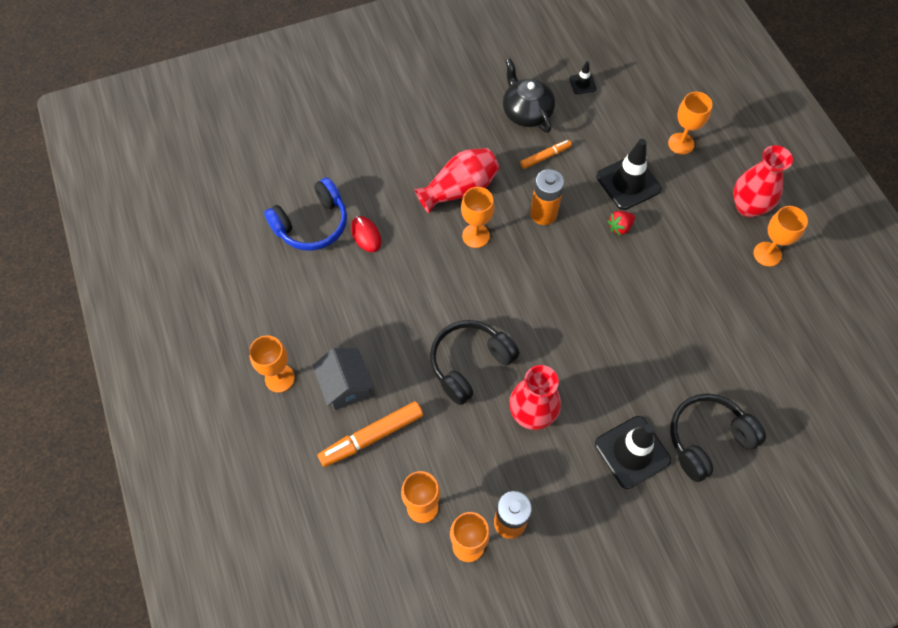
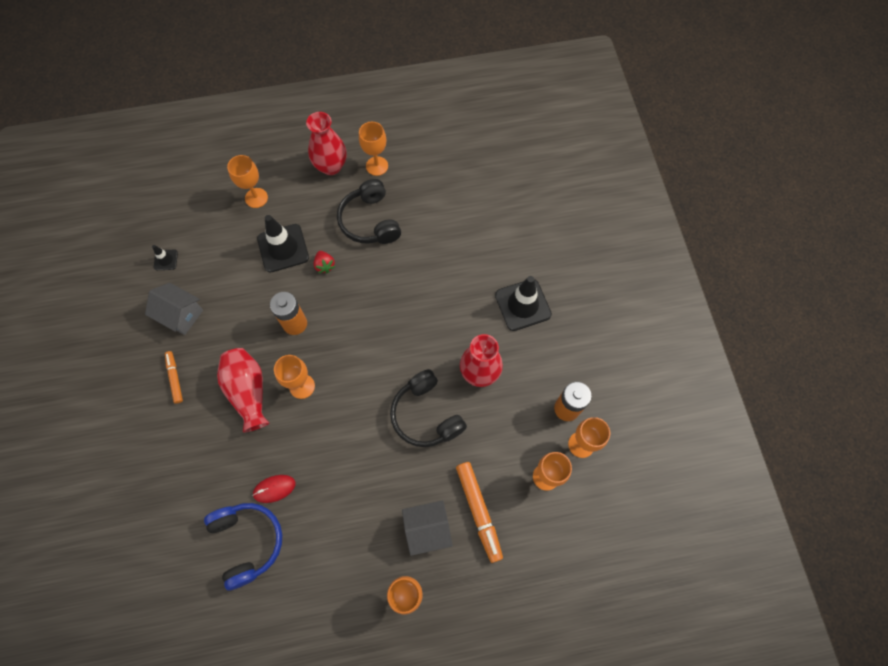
camera: 80 degrees left, 5 degrees up
(526, 112) = (181, 315): black teapot -> grey house
(545, 156) = (235, 309): orange marker -> orange marker (175, 378)
(707, 439) = (520, 250): black headphones -> black headphones (370, 221)

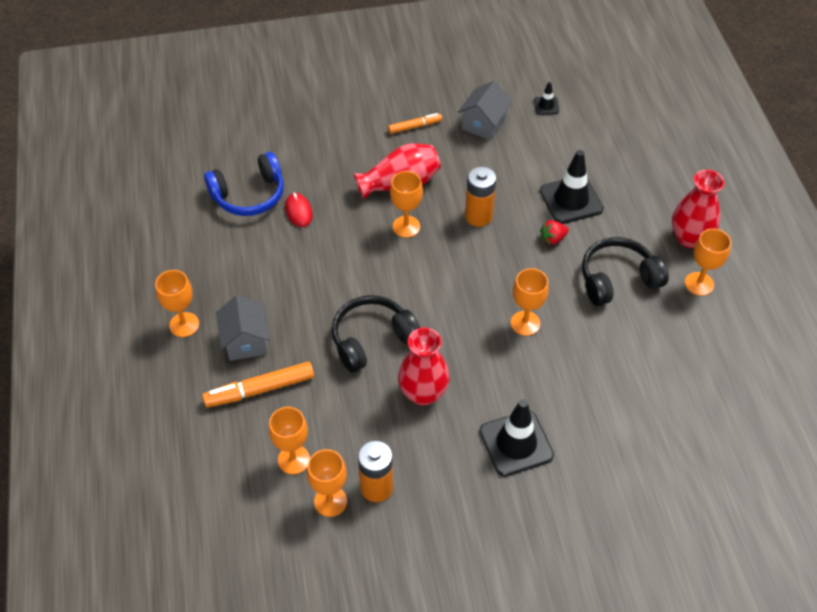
camera: 90 degrees right, 15 degrees down
(256, 198) = (633, 172): orange goblet -> orange goblet (525, 323)

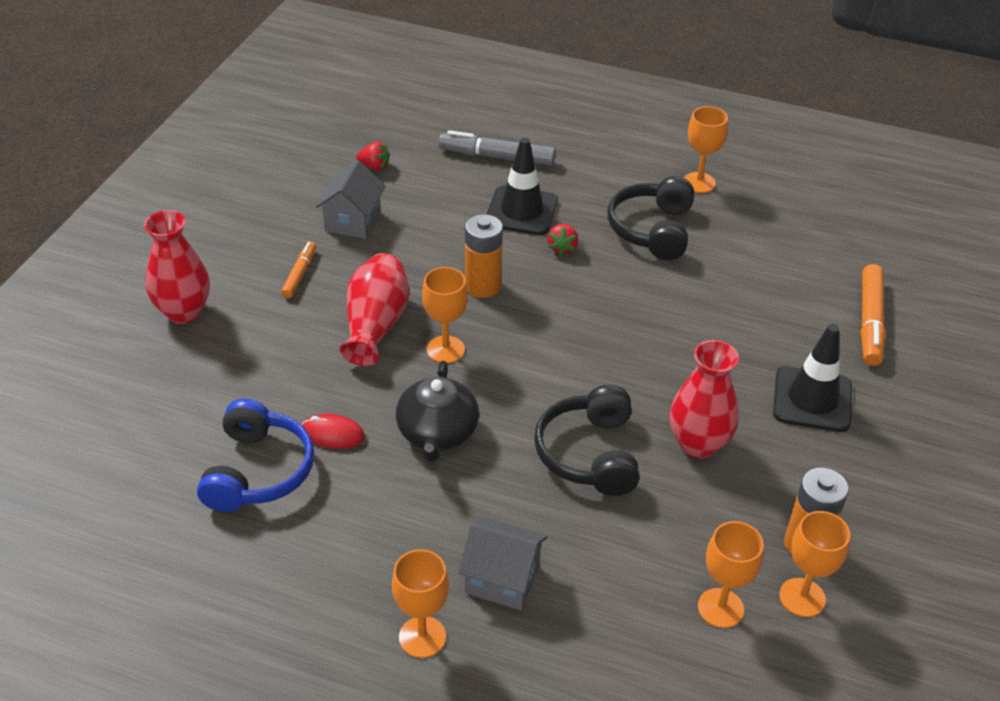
camera: 60 degrees left, 10 degrees down
(260, 389) = (590, 597): orange marker -> orange marker (870, 322)
(334, 257) = (437, 433): none -> black teapot
(483, 124) = (353, 221): grey house -> grey house turned 45 degrees clockwise
(525, 323) = (659, 320): orange goblet -> none
(546, 106) = (374, 166): black traffic cone -> red strawberry
(616, 160) = (497, 157): none -> grey marker
(689, 238) = (638, 161): red vase -> red vase (184, 312)

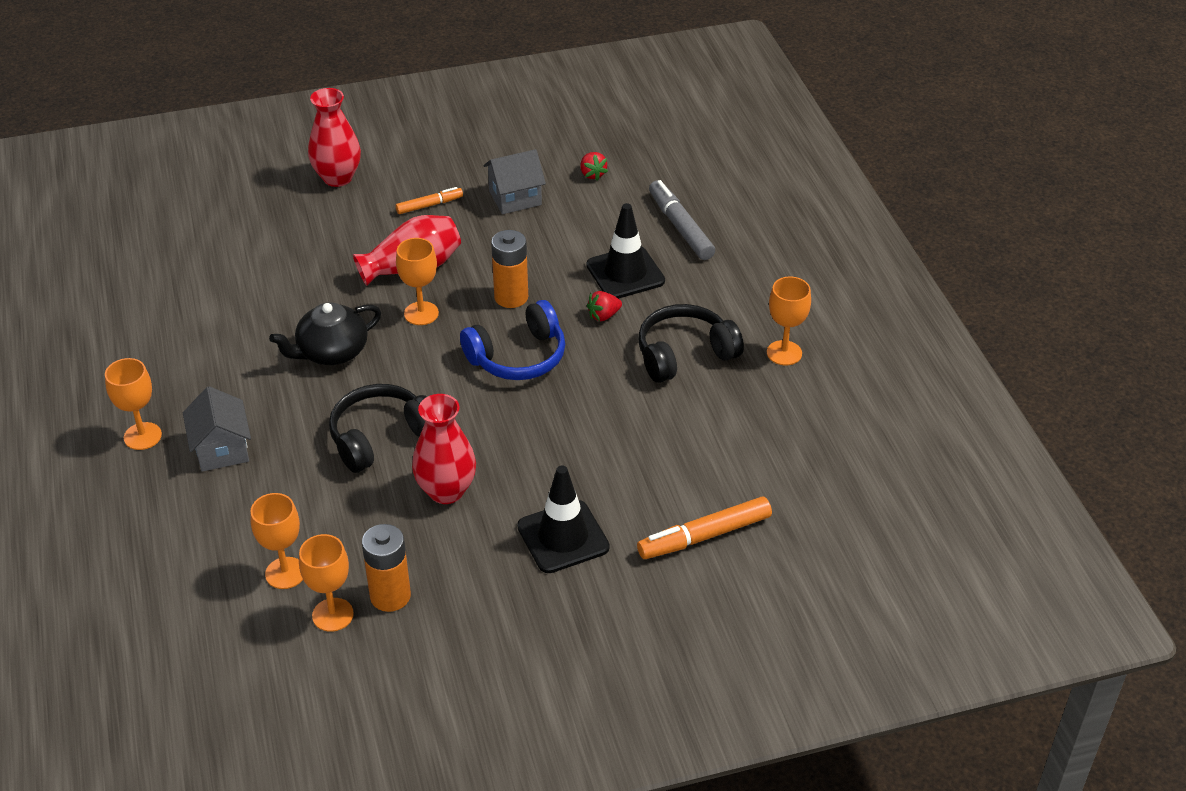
camera: 55 degrees right, 0 degrees up
(258, 471) = (222, 291): blue headphones -> blue headphones (518, 357)
(332, 434) = (285, 305): red mouse -> none

